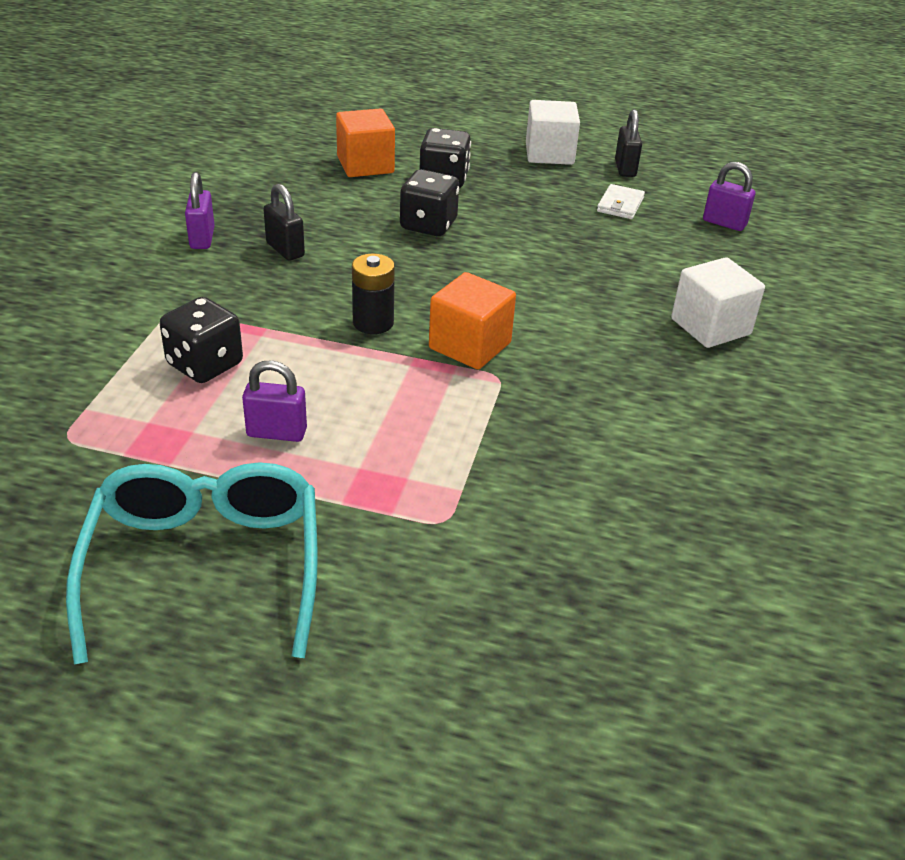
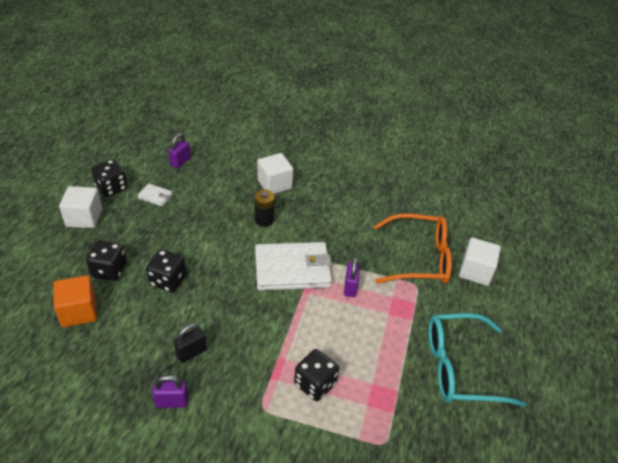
camera: 90 degrees left, 5 degrees up
(277, 433) = (368, 346): purple padlock -> purple padlock (350, 287)
(373, 323) = (273, 308): black battery -> black battery (264, 220)
(470, 346) = (292, 269): orange cube -> white wallet
(504, 646) = (475, 271): none -> white cube
(532, 536) = (419, 258): none -> orange glasses
(625, 168) = (111, 188): black padlock -> black dice

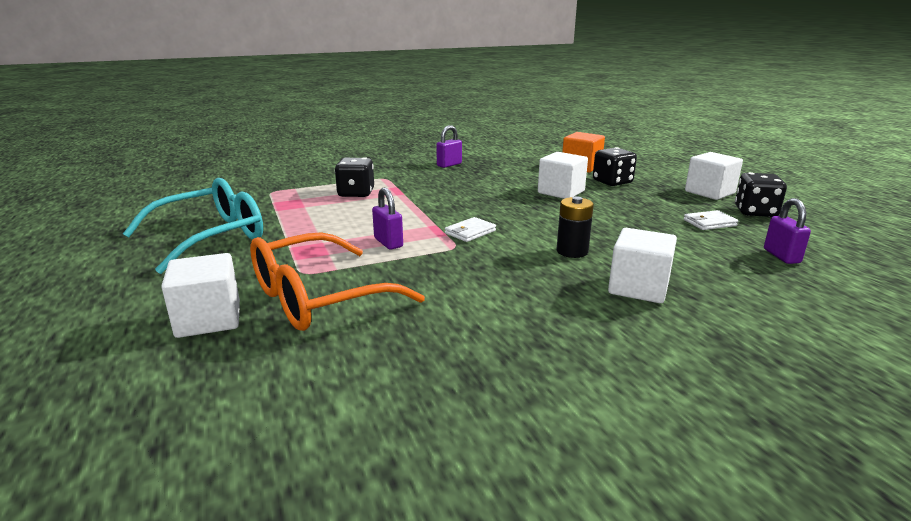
camera: 145 degrees right, 20 degrees down
(168, 280) = (561, 192): black dice -> white cube
(191, 353) = (472, 177): black padlock -> none
(292, 269) = (470, 232): white wallet -> white wallet, size x0.43

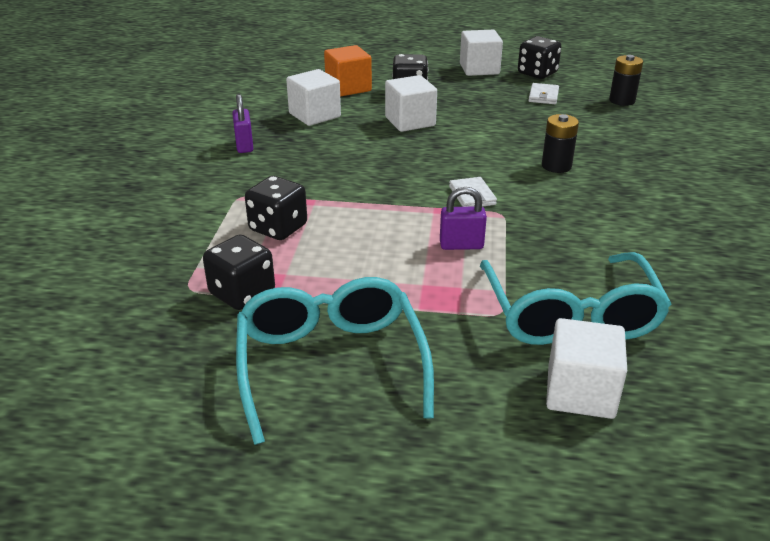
camera: 60 degrees left, 10 degrees up
(274, 202) = (242, 293): none -> black dice
(318, 298) = (570, 315): orange glasses -> turquoise glasses
(638, 288) = (641, 166): white cube -> white cube (314, 115)
(781, 256) = (622, 100): purple padlock -> black battery

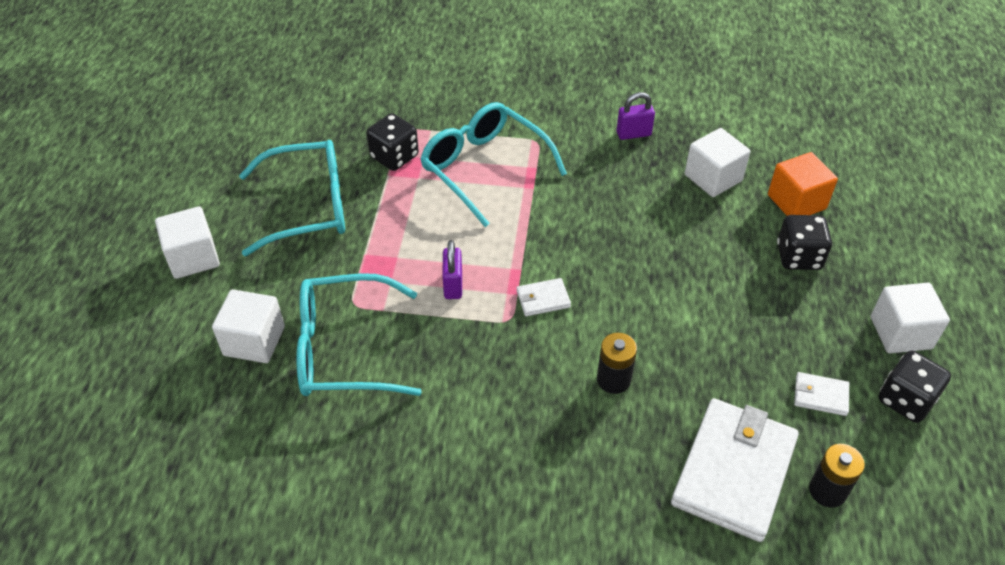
camera: 90 degrees right, 15 degrees up
(278, 228) = (484, 168): black dice -> turquoise glasses
(410, 121) = (711, 255): white cube -> white cube (193, 257)
(622, 127) = (734, 471): none -> white wallet

